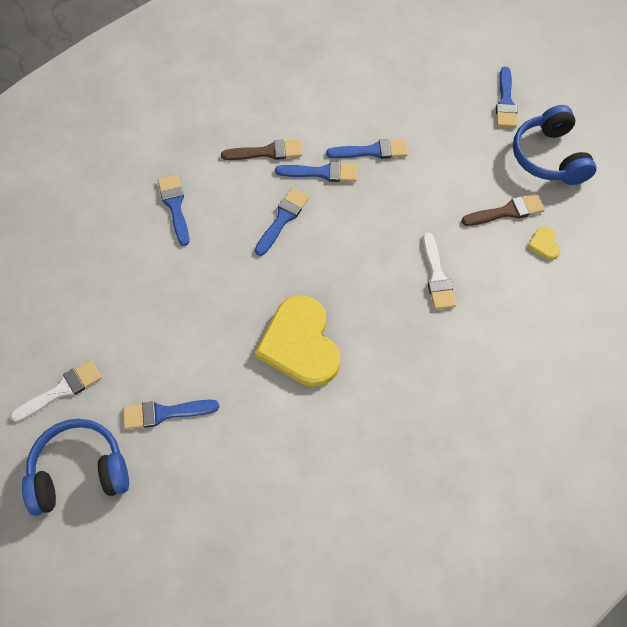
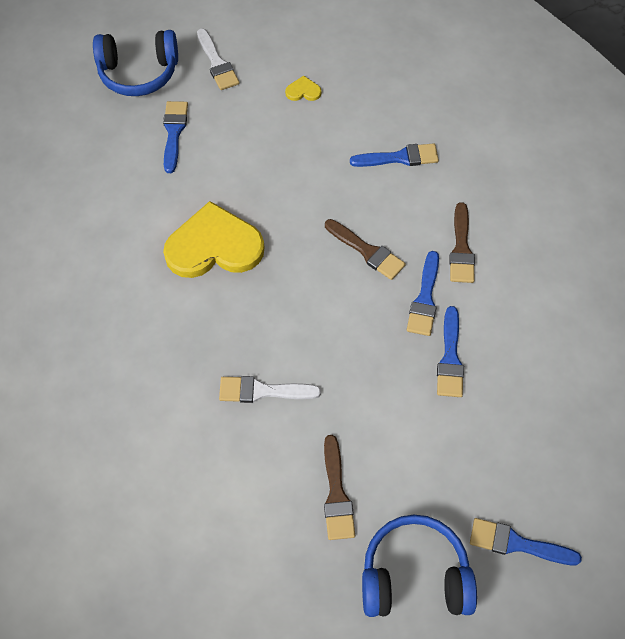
camera: 100 degrees right, 0 degrees up
(79, 472) = (139, 73): blue headphones -> blue headphones turned 90 degrees clockwise
(282, 219) = (367, 251): blue brush -> brown brush
(544, 244) = (281, 526): yellow heart -> yellow heart (303, 91)

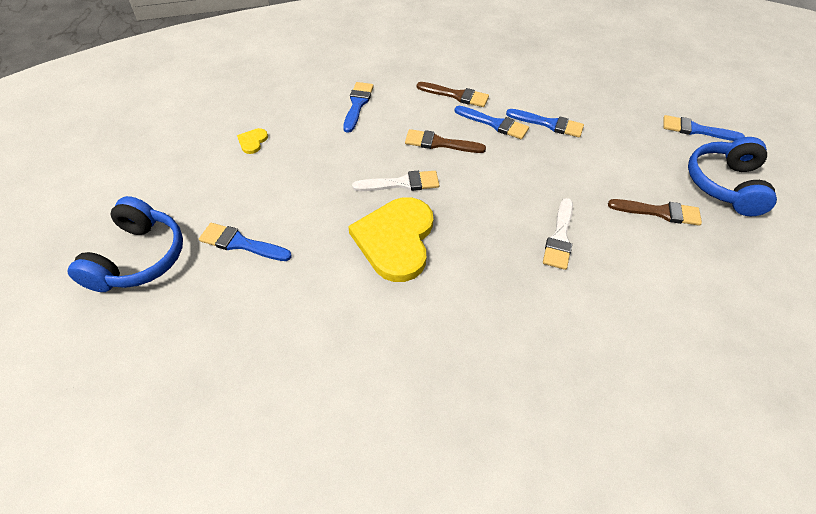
camera: 75 degrees left, 10 degrees down
(217, 63) = (175, 192): white brush -> white brush (401, 183)
(367, 251) = (440, 143): brown brush -> brown brush turned 135 degrees counterclockwise
(517, 544) = (696, 130): blue brush -> blue brush turned 75 degrees clockwise

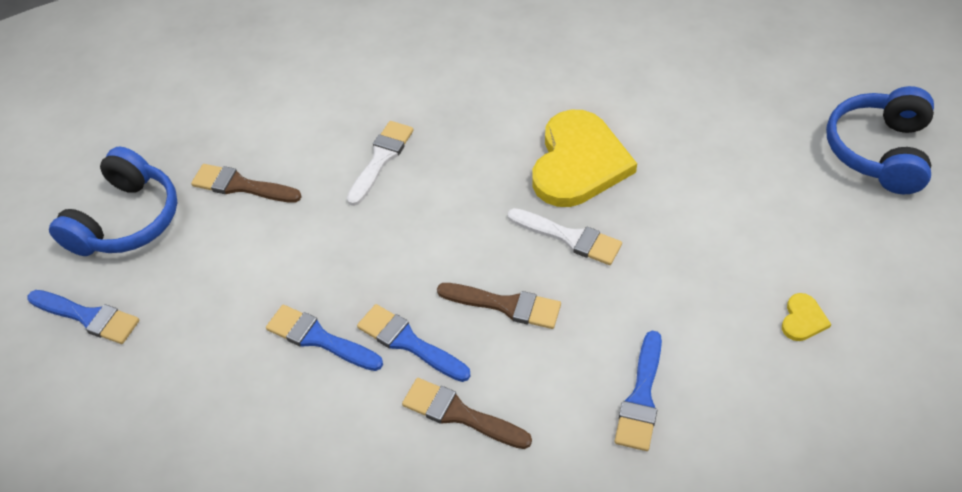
camera: 170 degrees left, 0 degrees up
(241, 243) = (764, 164): blue brush -> none
(401, 183) = (569, 237): white brush -> white brush turned 150 degrees counterclockwise

